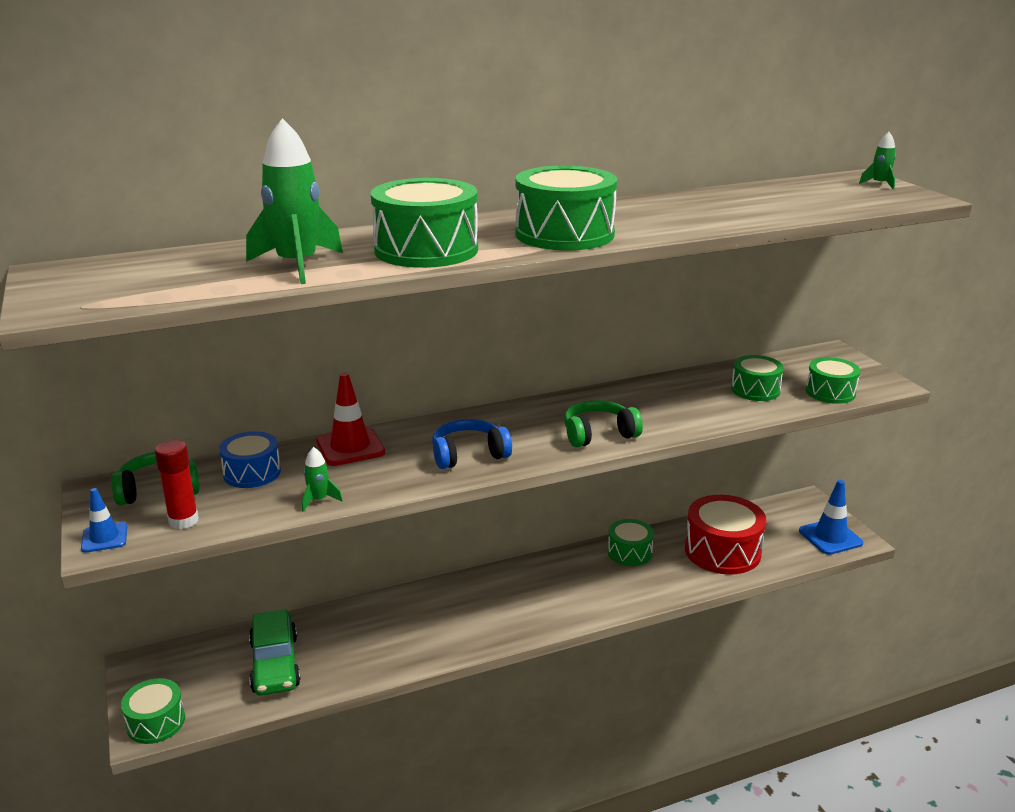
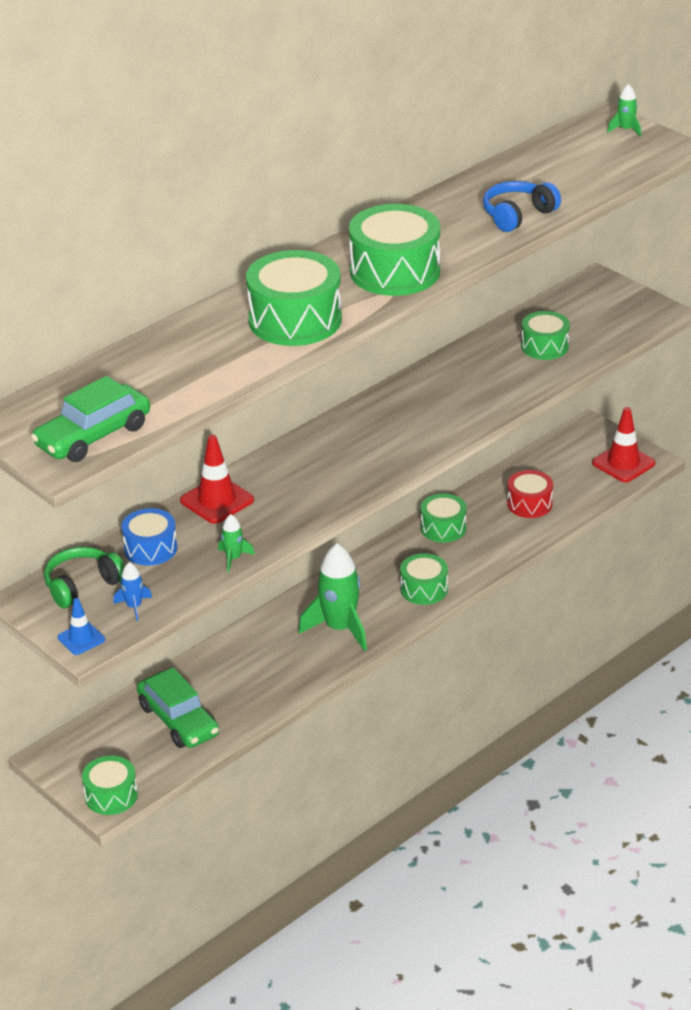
camera: 20 degrees left, 10 degrees up
(112, 295) = (93, 436): none -> green car
(183, 521) = (134, 607): red glue stick -> blue rocket
(297, 265) = (205, 365): green rocket -> green rocket (340, 628)
(469, 455) = (330, 482): blue headphones -> blue headphones (518, 215)
(598, 434) = (430, 431): green headphones -> none
(722, 551) = (529, 504): red drum -> red drum, size x0.59
(830, 392) = (612, 333): green drum -> green drum (424, 589)
(830, 537) = (623, 463): blue traffic cone -> red traffic cone

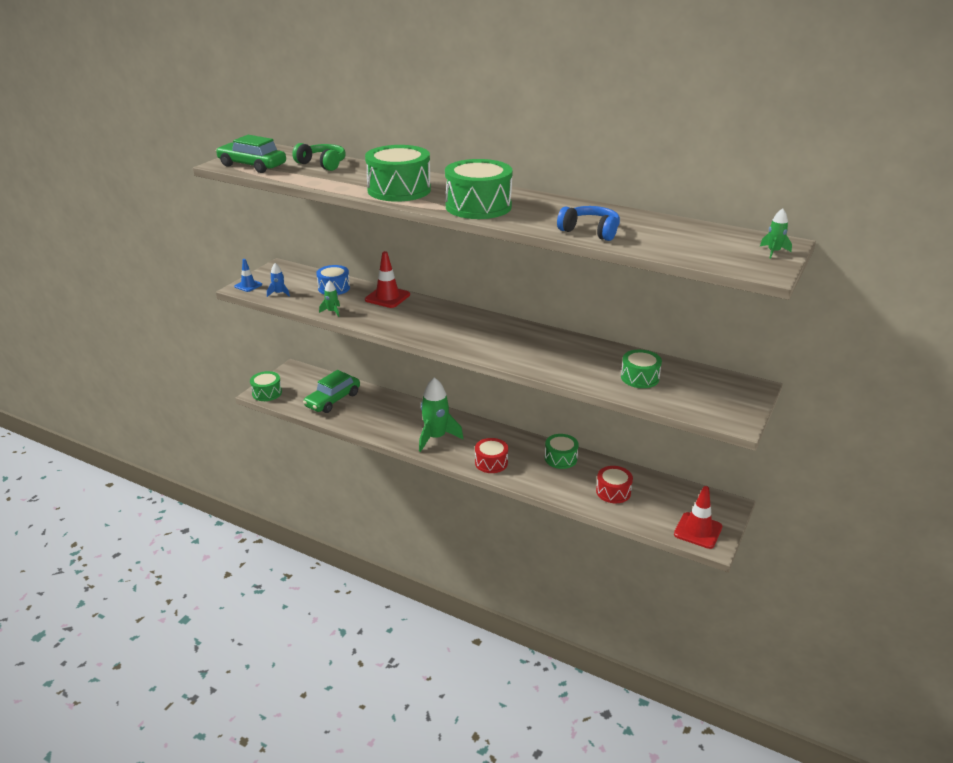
camera: 70 degrees right, 5 degrees down
(82, 586) = (294, 277): green headphones -> green headphones (322, 164)
(424, 589) = (491, 463): green drum -> red drum

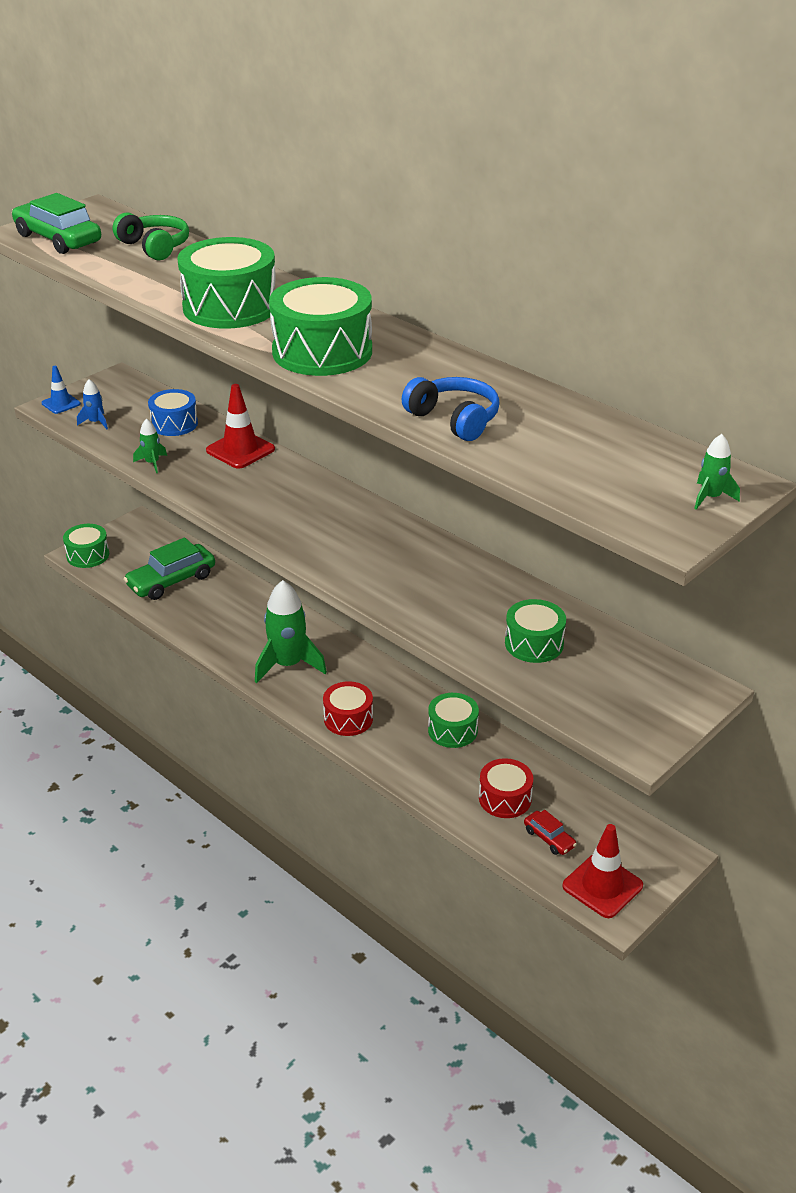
camera: 15 degrees right, 5 degrees up
(652, 509) = (549, 838): none -> red car

